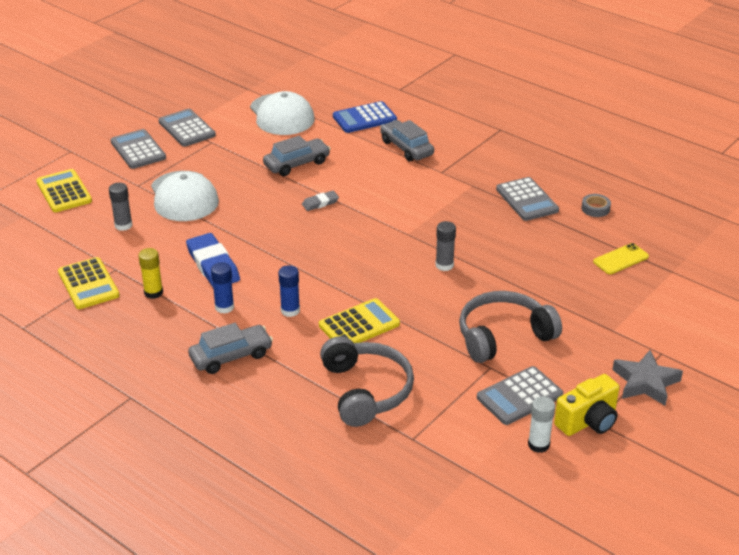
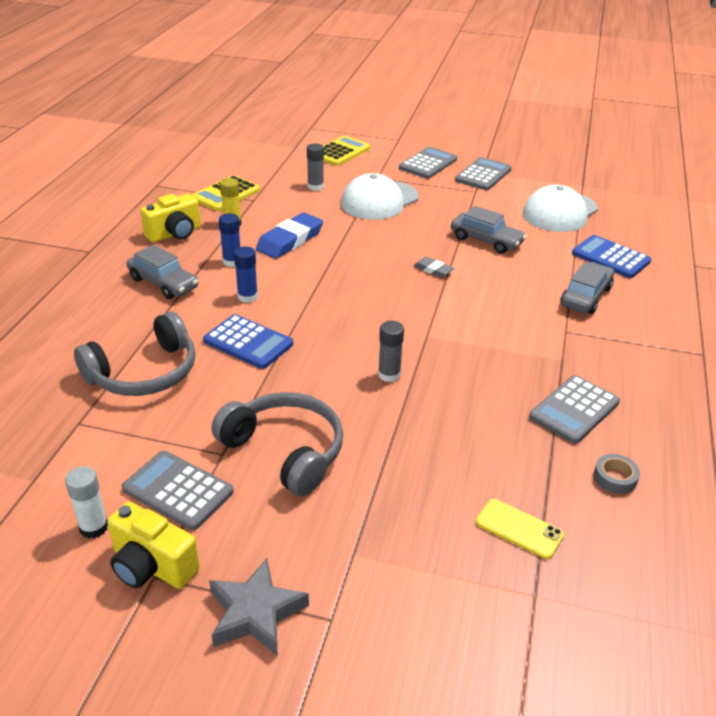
camera: 65 degrees right, 0 degrees up
(142, 333) = (175, 234): none -> yellow camera
(359, 325) = (248, 342): yellow calculator -> blue calculator

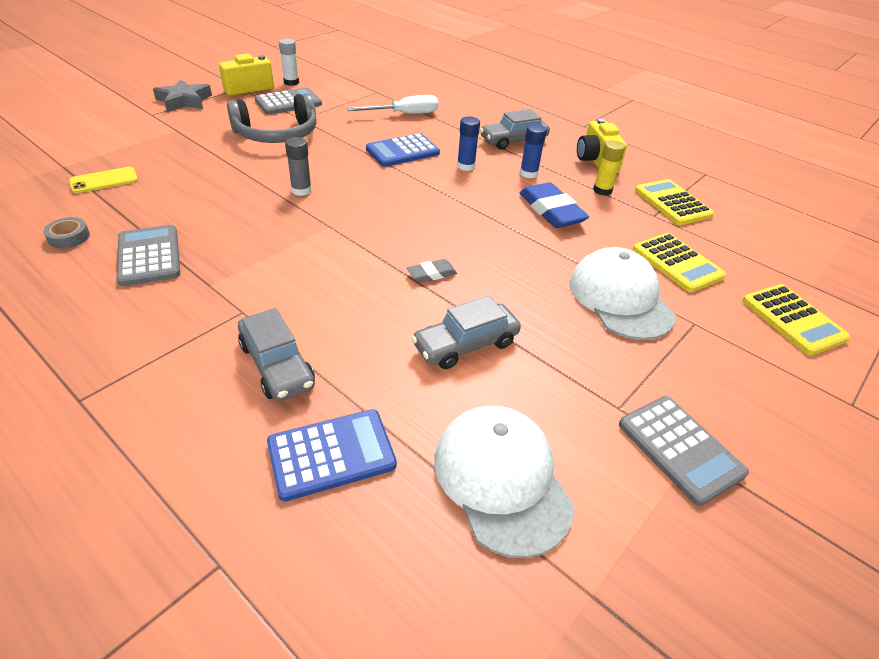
camera: 115 degrees right, 5 degrees up
(144, 373) = (404, 114): grey headphones -> white screwdriver
(315, 187) = (677, 263): grey glue stick -> yellow calculator
(428, 164) = (738, 397): grey calculator -> none

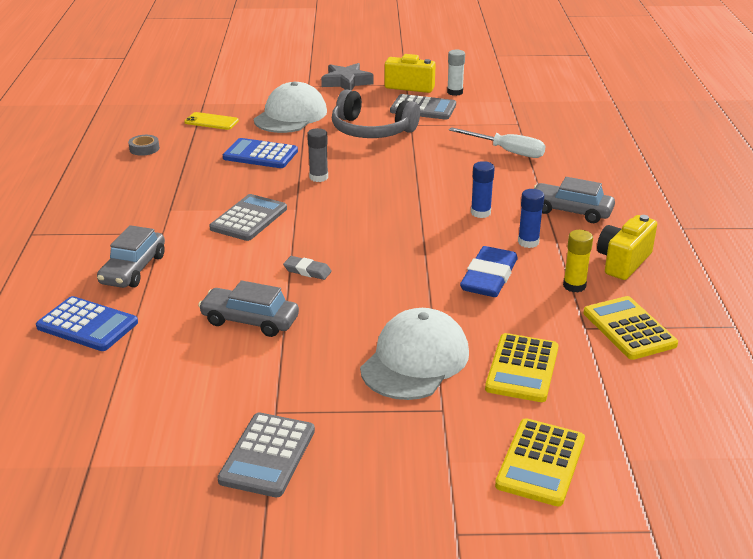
camera: 50 degrees right, 10 degrees down
(149, 256) = (166, 178): grey calculator -> grey calculator (249, 219)
(402, 151) = (447, 180): blue calculator -> blue calculator (260, 155)
(501, 480) = (141, 392): white cap -> white cap (290, 115)
(672, 203) = (629, 329): yellow calculator -> yellow calculator turned 45 degrees counterclockwise

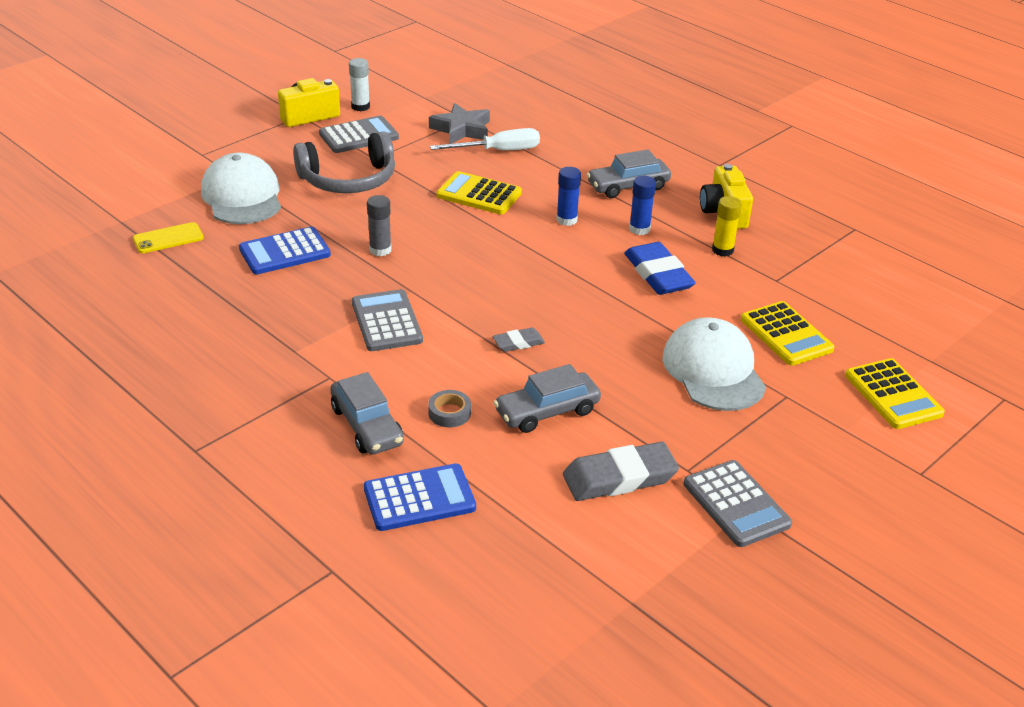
camera: 45 degrees left, 5 degrees up
(144, 149) = (148, 301): grey tape -> grey tape (449, 413)
(221, 387) = (619, 477): none -> grey eraser
(346, 82) = (236, 135): grey star -> grey star (461, 129)
(629, 329) = (802, 265): yellow calculator -> yellow calculator (479, 194)

